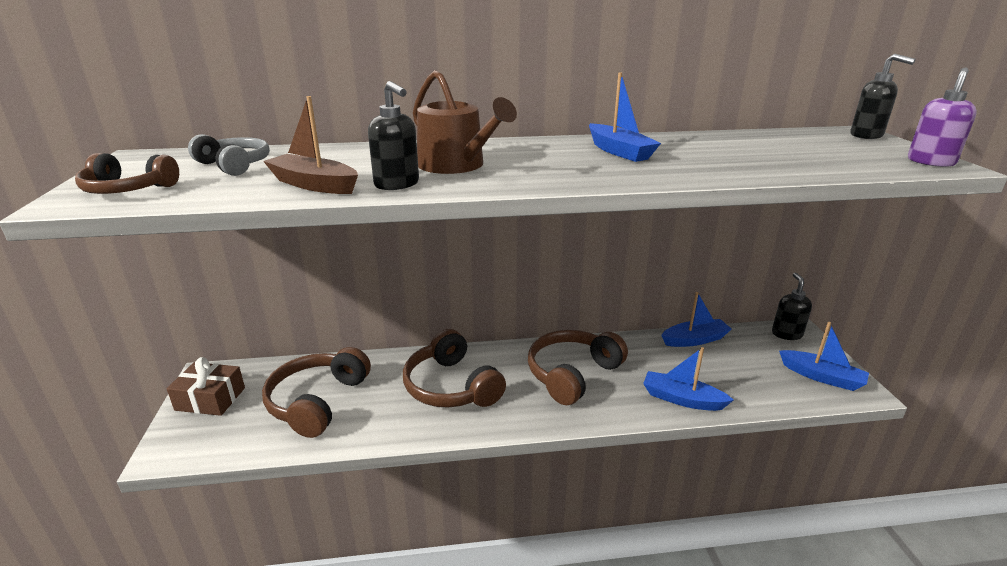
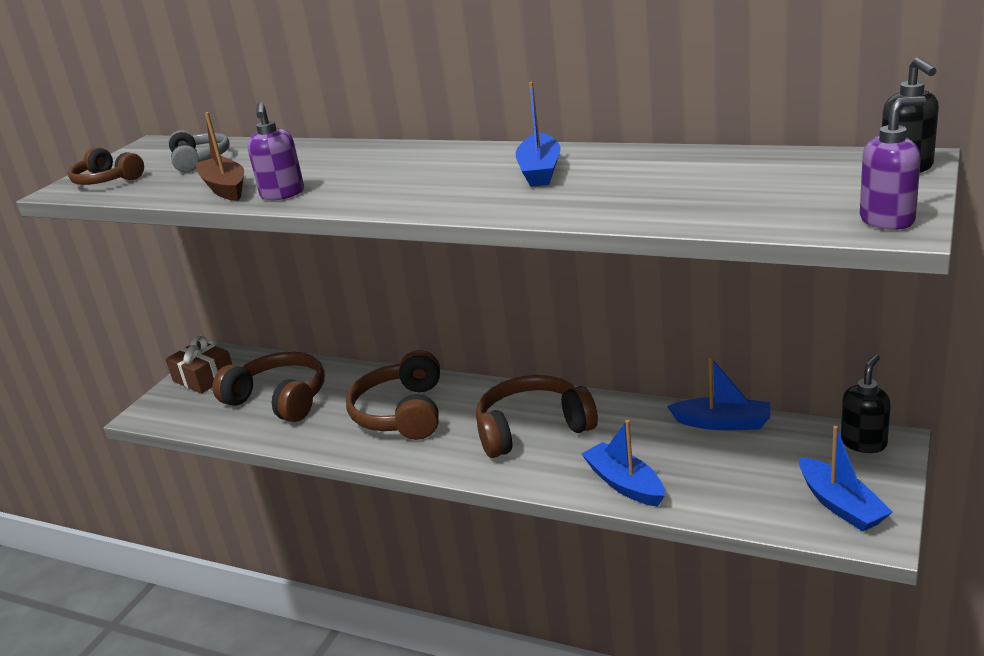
camera: 35 degrees right, 0 degrees up
(317, 401) = (279, 399): brown headphones -> brown headphones turned 75 degrees clockwise
(397, 184) = (282, 194): black soap dispenser -> purple soap dispenser
(456, 165) = (360, 176): brown watering can -> none

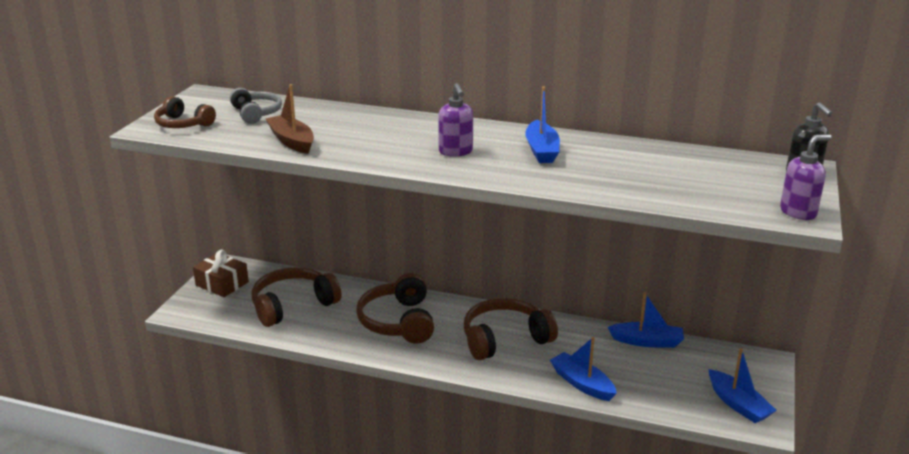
camera: 10 degrees left, 0 degrees up
(279, 399) = (293, 305): brown headphones -> brown headphones turned 60 degrees counterclockwise
(282, 194) = (343, 151): purple soap dispenser -> purple soap dispenser (456, 152)
(864, 443) = (749, 361): black soap dispenser -> none

